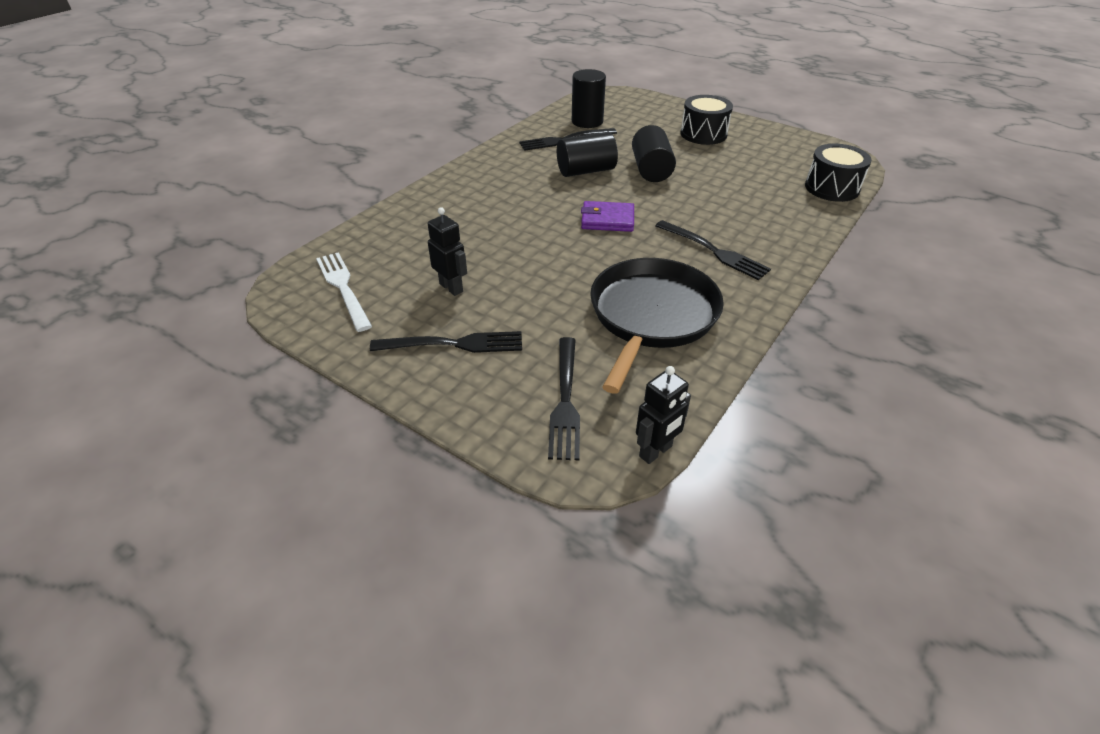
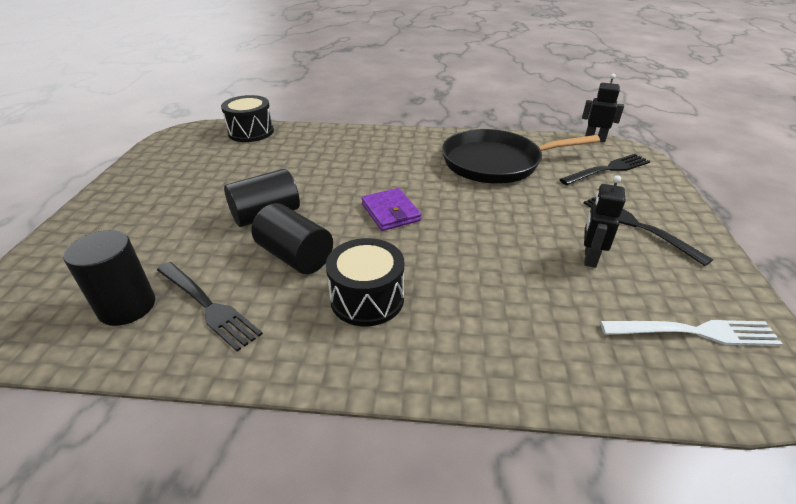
camera: 120 degrees left, 5 degrees down
(343, 288) = (694, 332): white fork -> white fork turned 120 degrees counterclockwise
(703, 134) = (151, 204): black drum -> black drum (367, 298)
(714, 251) = (391, 157): black fork -> none

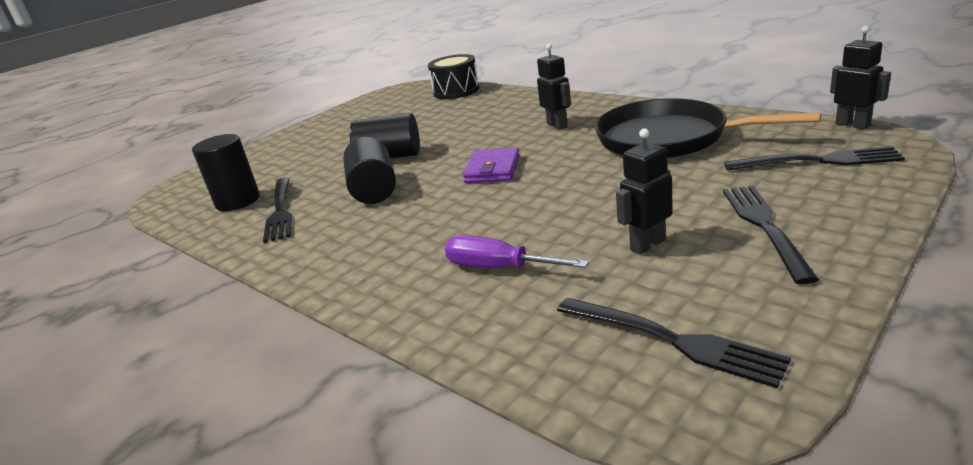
camera: 40 degrees right, 10 degrees down
(367, 298) = (387, 231): black drum -> none
(395, 160) = (557, 125): none -> black robot
(513, 308) = (498, 268): none -> purple screwdriver
(694, 332) = (672, 340): white fork -> black fork

